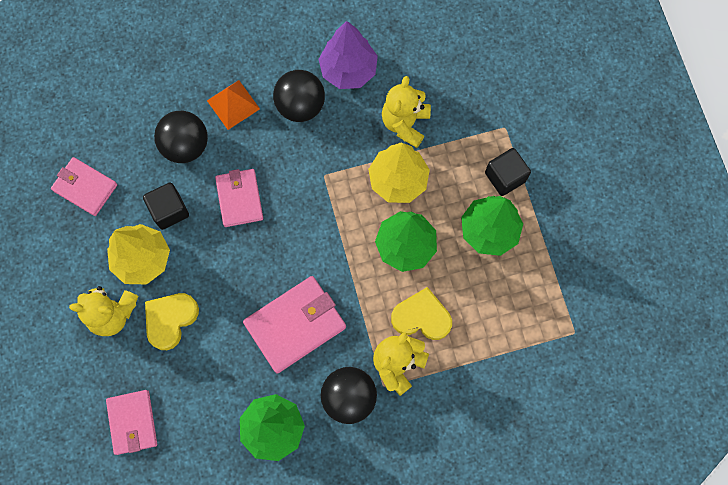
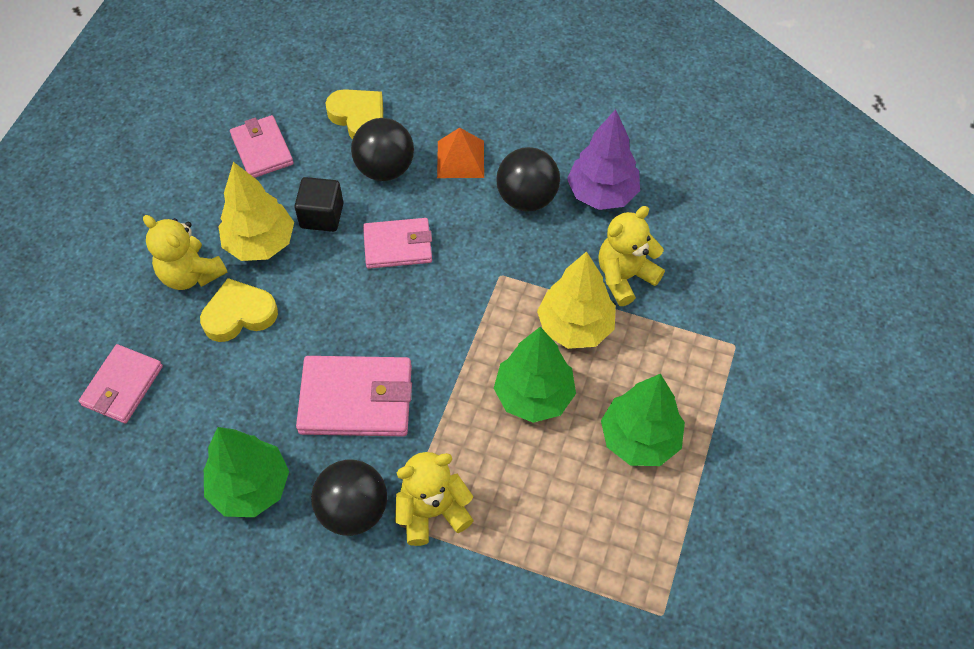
camera: 35 degrees right, 15 degrees down
(239, 199) = (398, 246): pink wallet -> pink wallet turned 60 degrees clockwise
(421, 317) = (496, 479): yellow heart -> yellow heart (359, 118)
(505, 177) = (698, 395): black cube -> none

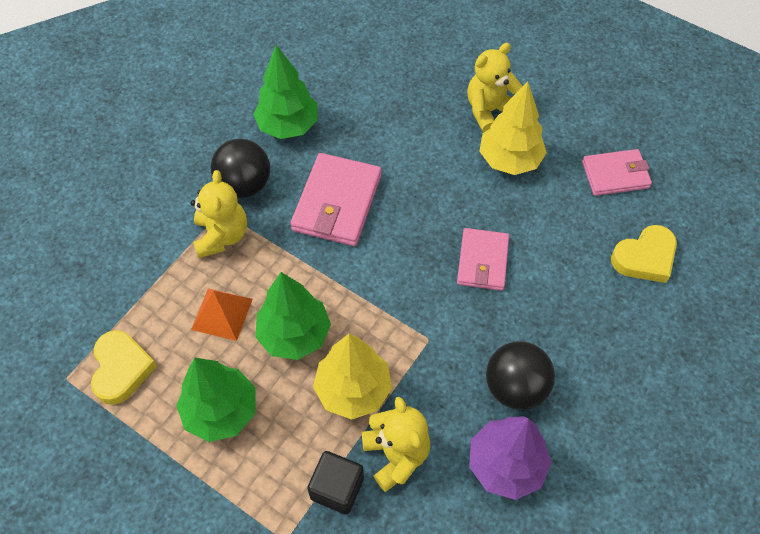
camera: 105 degrees right, 0 degrees up
(122, 386) = (398, 62): pink wallet -> none
(239, 314) = (441, 137): yellow heart -> yellow heart (121, 369)
(322, 215) = (530, 208): black cube -> black cube (337, 488)
(385, 168) = (576, 268): black ball -> none
(460, 159) = (577, 337): orange pyramid -> orange pyramid (222, 314)

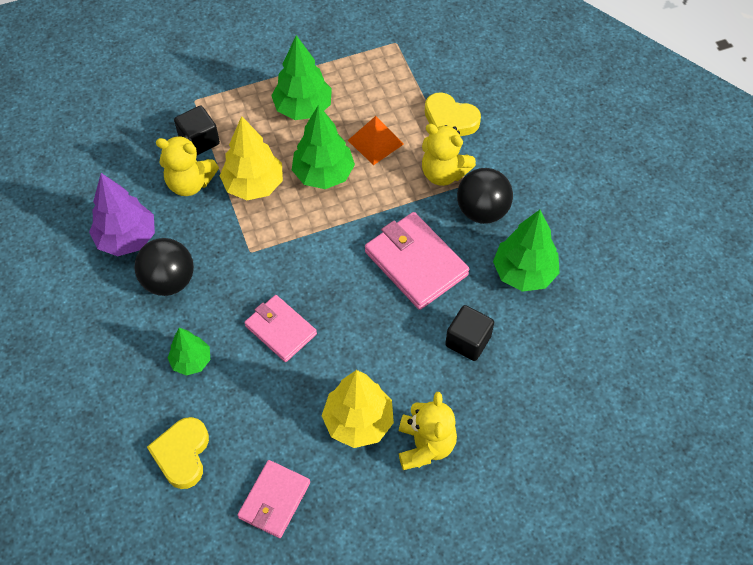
camera: 125 degrees right, 0 degrees up
(121, 369) = (378, 71): yellow heart -> yellow heart (450, 120)
(381, 130) = (468, 341): none -> black cube
(569, 309) = (191, 361): none -> green tree

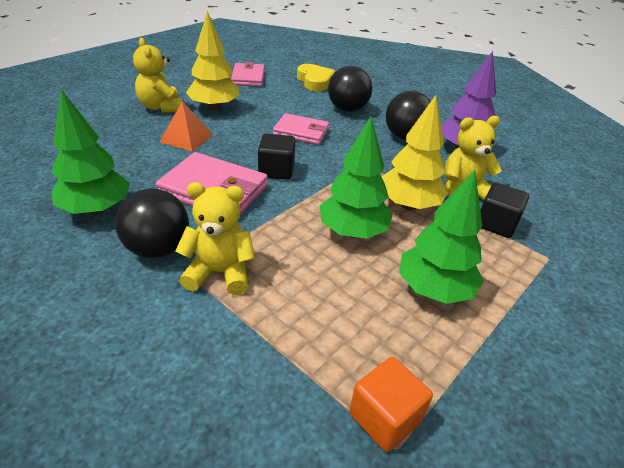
camera: 150 degrees right, 20 degrees down
(191, 361) = (347, 109): green tree -> black ball
(375, 142) = (321, 280): orange pyramid -> orange pyramid (186, 138)
(392, 55) = (385, 417): none -> orange cube
(450, 120) = (240, 341): yellow heart -> none
(468, 341) = (144, 156): black cube -> black cube (276, 170)

